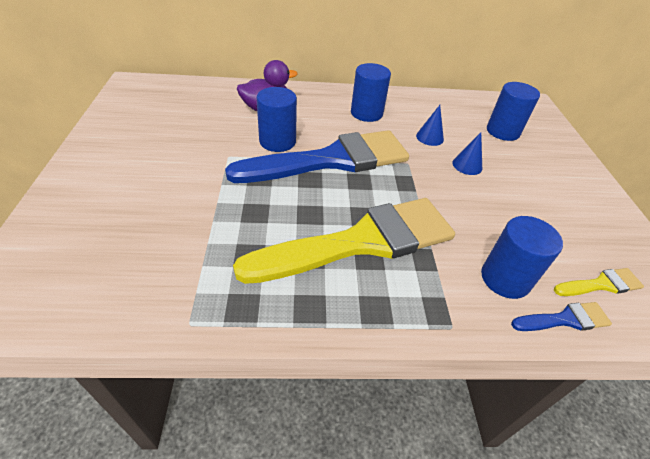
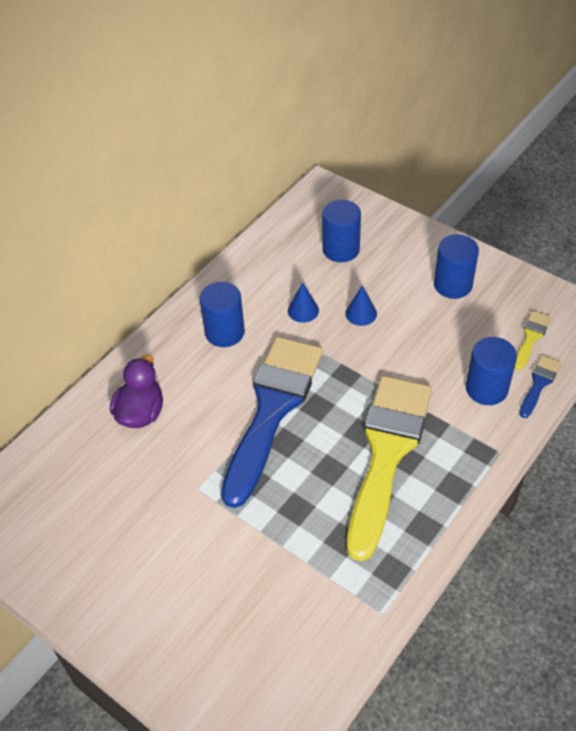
camera: 45 degrees left, 5 degrees up
(277, 141) = (208, 435): blue cylinder -> blue cylinder (452, 285)

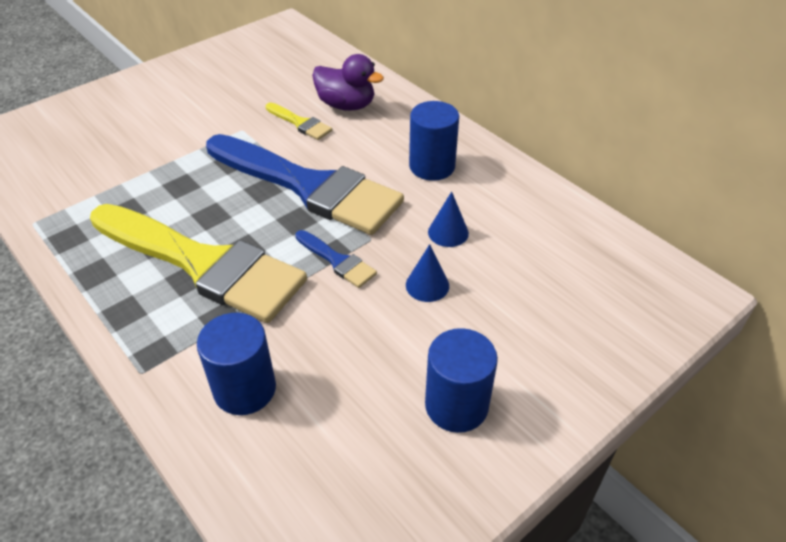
camera: 100 degrees right, 5 degrees down
(341, 249) = (556, 288): blue cylinder -> none
(531, 337) = (314, 482): yellow brush -> yellow brush (300, 123)
(539, 383) = (222, 460): blue brush -> blue brush (337, 261)

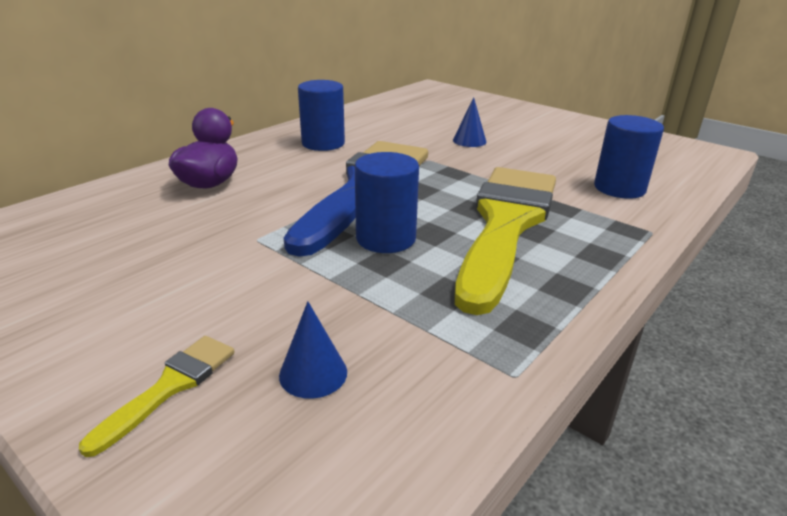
camera: 100 degrees left, 15 degrees down
(300, 123) = (245, 204): yellow brush -> yellow brush (170, 386)
(337, 261) = (463, 169): blue brush -> none
(448, 232) = (408, 136): blue cone -> blue cone (313, 373)
(456, 405) = (563, 131): blue cylinder -> blue cylinder (386, 238)

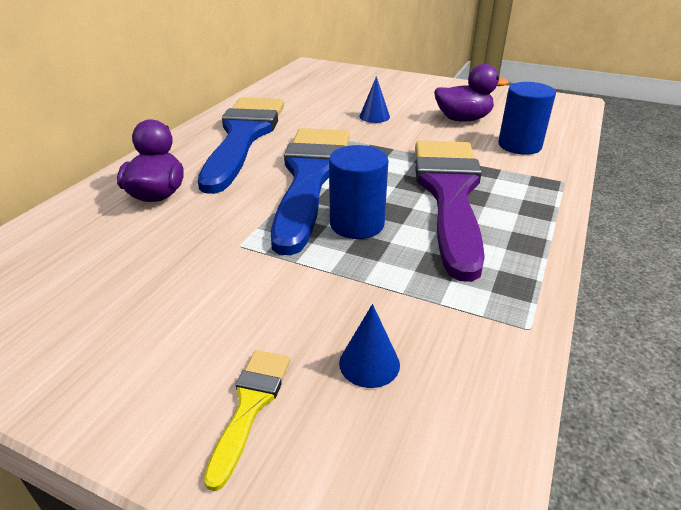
camera: 15 degrees left, 5 degrees up
(323, 143) = (243, 137): blue cylinder -> blue brush
(506, 225) = (449, 194): yellow brush -> purple brush
(567, 154) = (463, 119): none -> purple duck

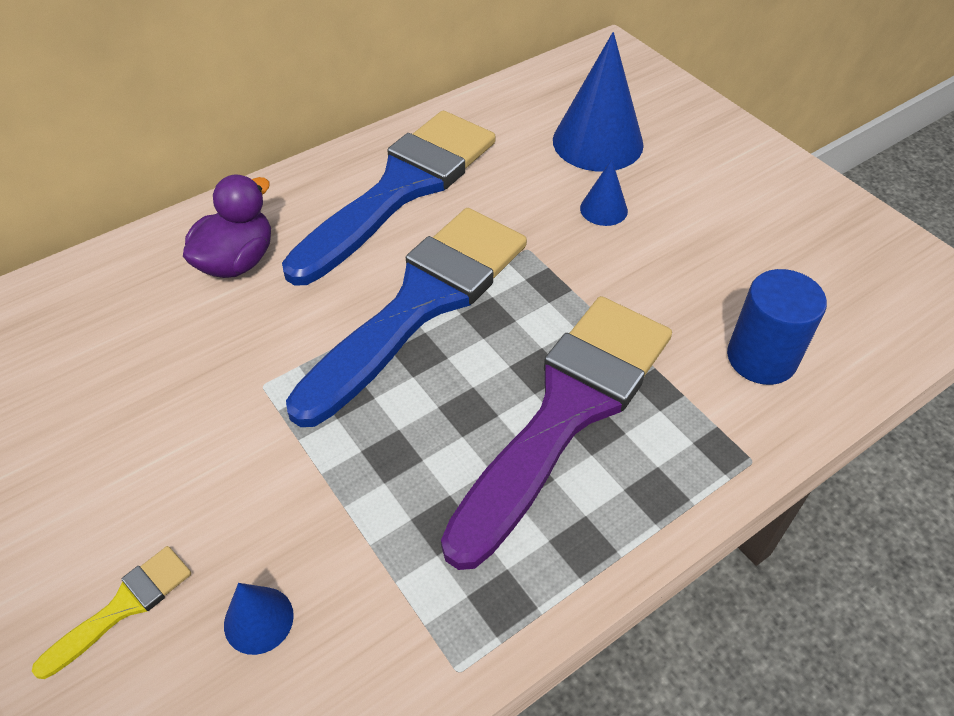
camera: 30 degrees right, 15 degrees up
(342, 95) = (597, 142): none -> blue cone
(357, 224) = (409, 412): blue cylinder -> none
(463, 119) = (730, 265): purple duck -> none

